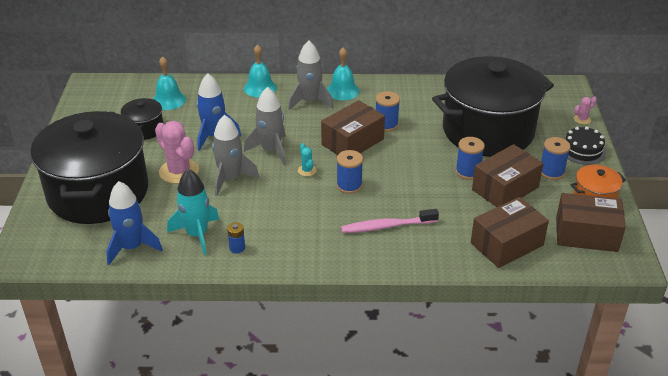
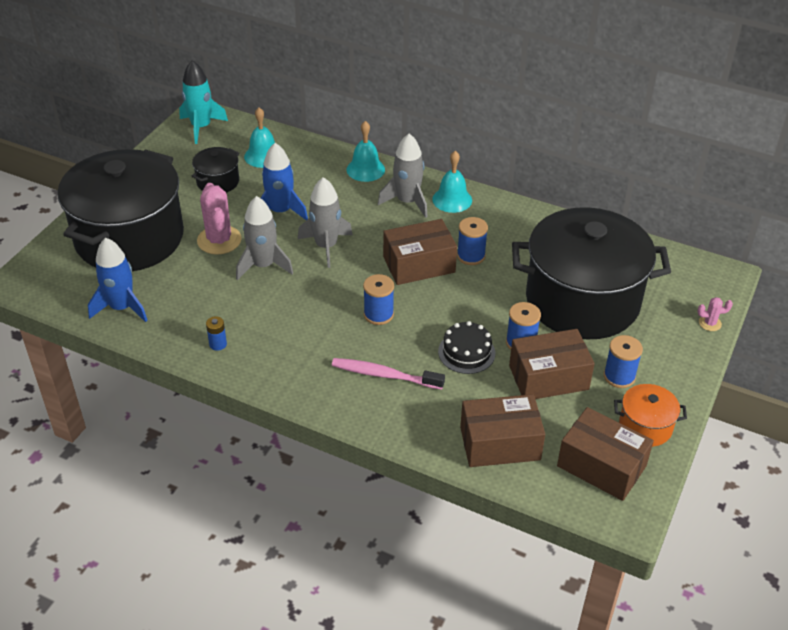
camera: 25 degrees right, 5 degrees up
(197, 234) = (190, 316): turquoise rocket -> turquoise rocket (201, 127)
(307, 170) = (347, 282): turquoise cactus -> none
(582, 150) = (679, 362): black cake -> black cake (466, 352)

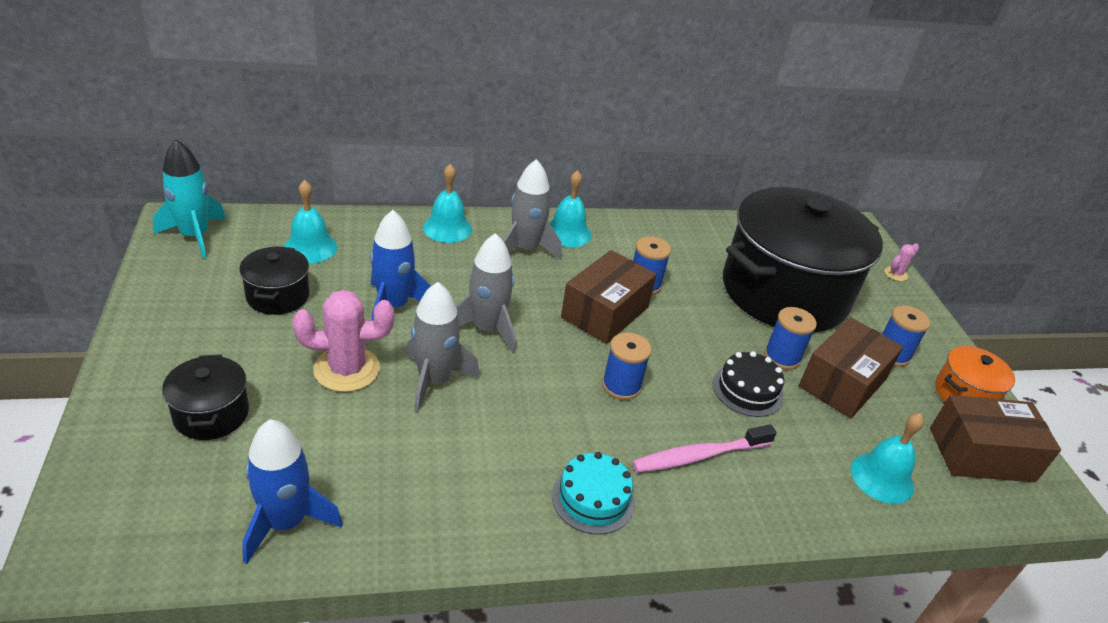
camera: 40 degrees left, 5 degrees down
(129, 238) = (211, 414): black pot -> black pot, size x0.42
(218, 344) = (472, 511): blue battery -> none
(219, 240) = (347, 369): pink cactus -> pink cactus turned 45 degrees counterclockwise
(292, 368) = (593, 498): none -> turquoise cake
(500, 443) = (882, 478): brown box -> turquoise bell

